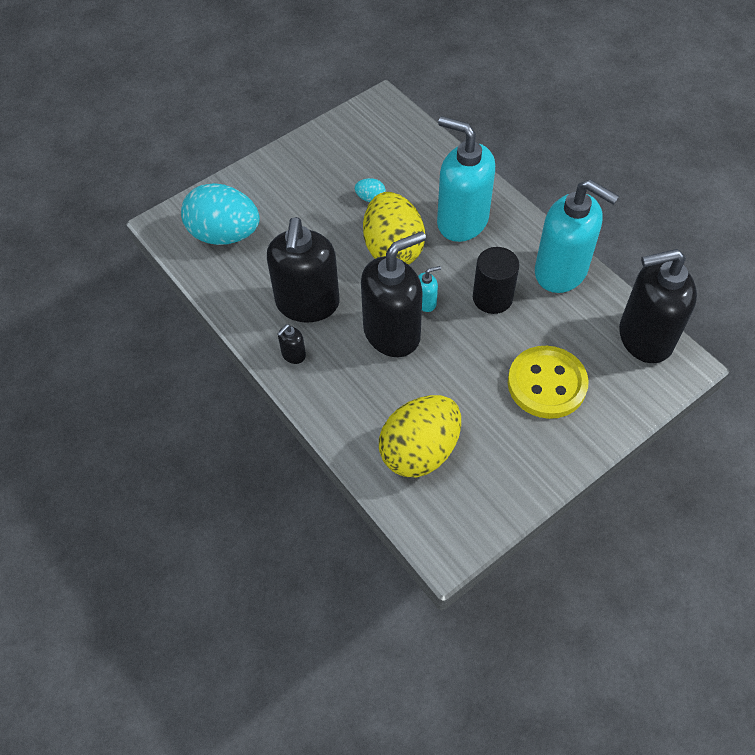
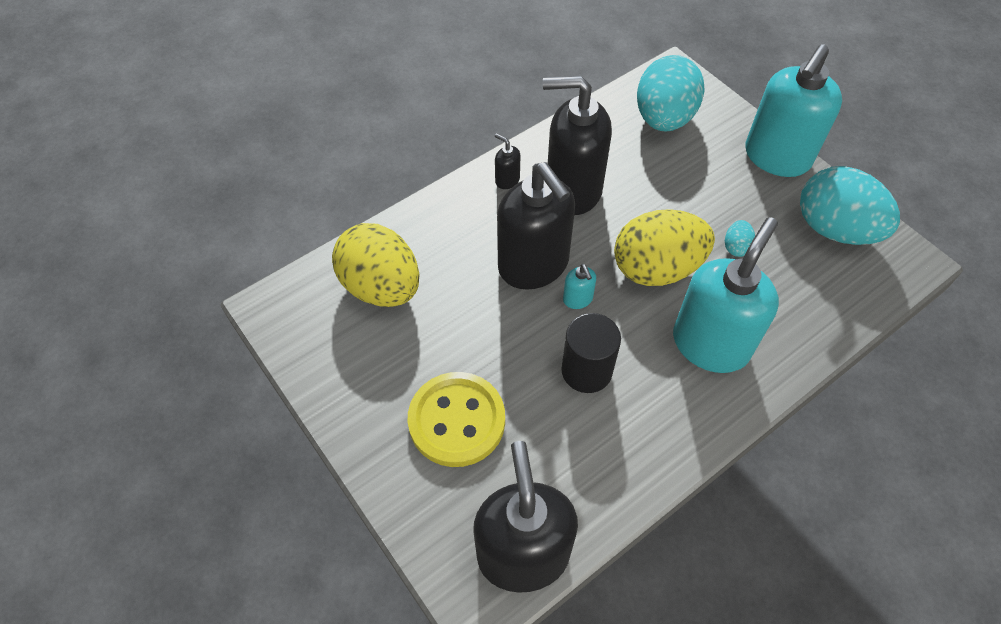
camera: 90 degrees right, 0 degrees up
(352, 139) = (835, 229): none -> turquoise egg
(561, 271) = (634, 458): turquoise soap dispenser -> turquoise soap dispenser (776, 157)

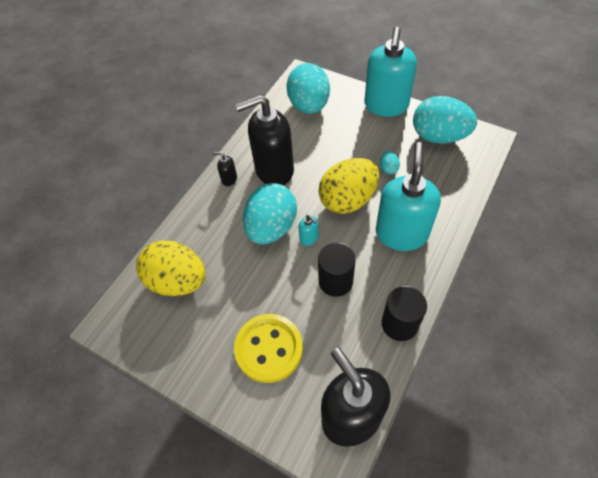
camera: 20 degrees left, 0 degrees up
(534, 265) = (271, 227): black soap dispenser -> turquoise egg
(647, 463) = (399, 324): none -> black cylinder

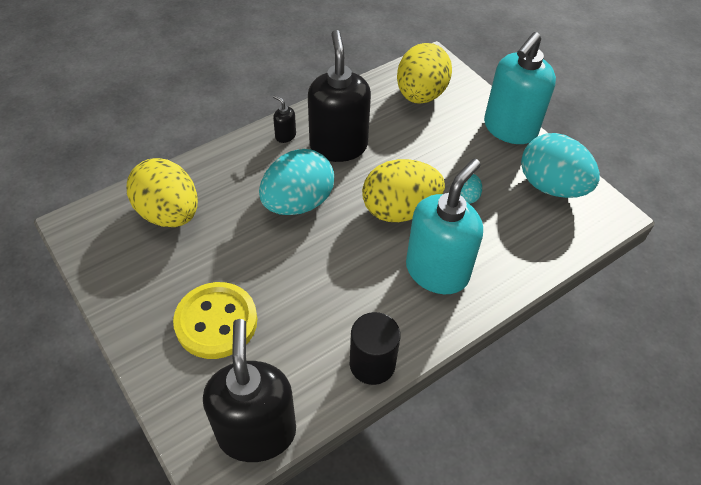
camera: 20 degrees right, 5 degrees down
(274, 170) = (338, 146): black soap dispenser -> black soap dispenser turned 75 degrees clockwise
(309, 105) = (420, 95): turquoise egg -> yellow egg
(309, 238) = (331, 231): turquoise soap dispenser -> none
(335, 281) = (331, 287): black cylinder -> none

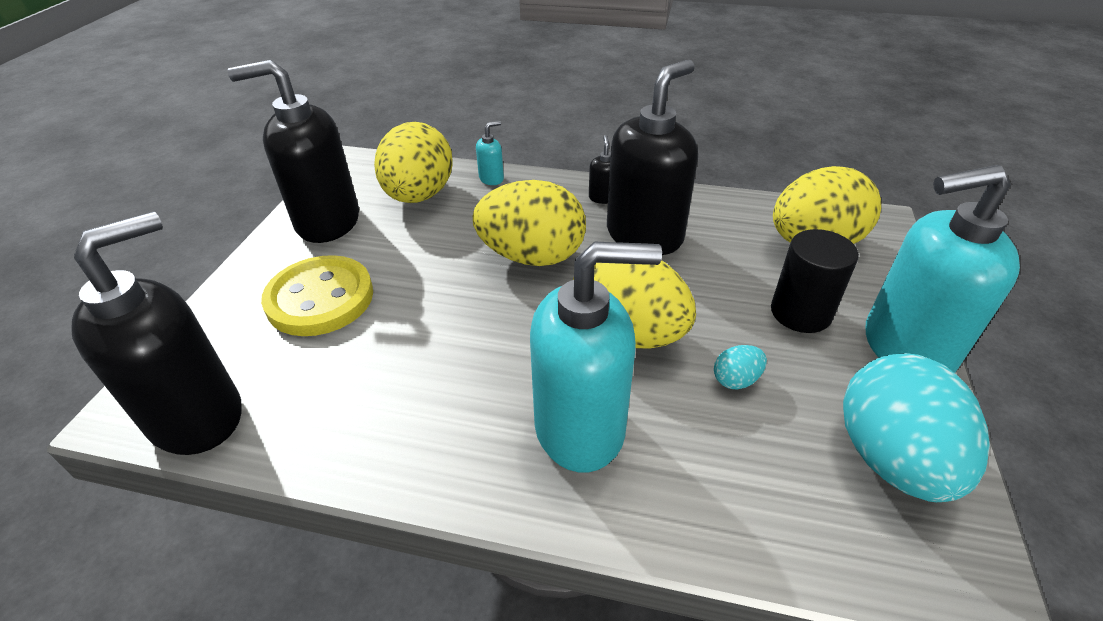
camera: 50 degrees right, 10 degrees down
(135, 276) = (327, 222): none -> black soap dispenser
(199, 168) = (491, 179): none -> turquoise soap dispenser
(298, 203) = (532, 256): turquoise egg -> yellow egg
(372, 364) = (373, 457): black cylinder -> black cylinder (800, 312)

